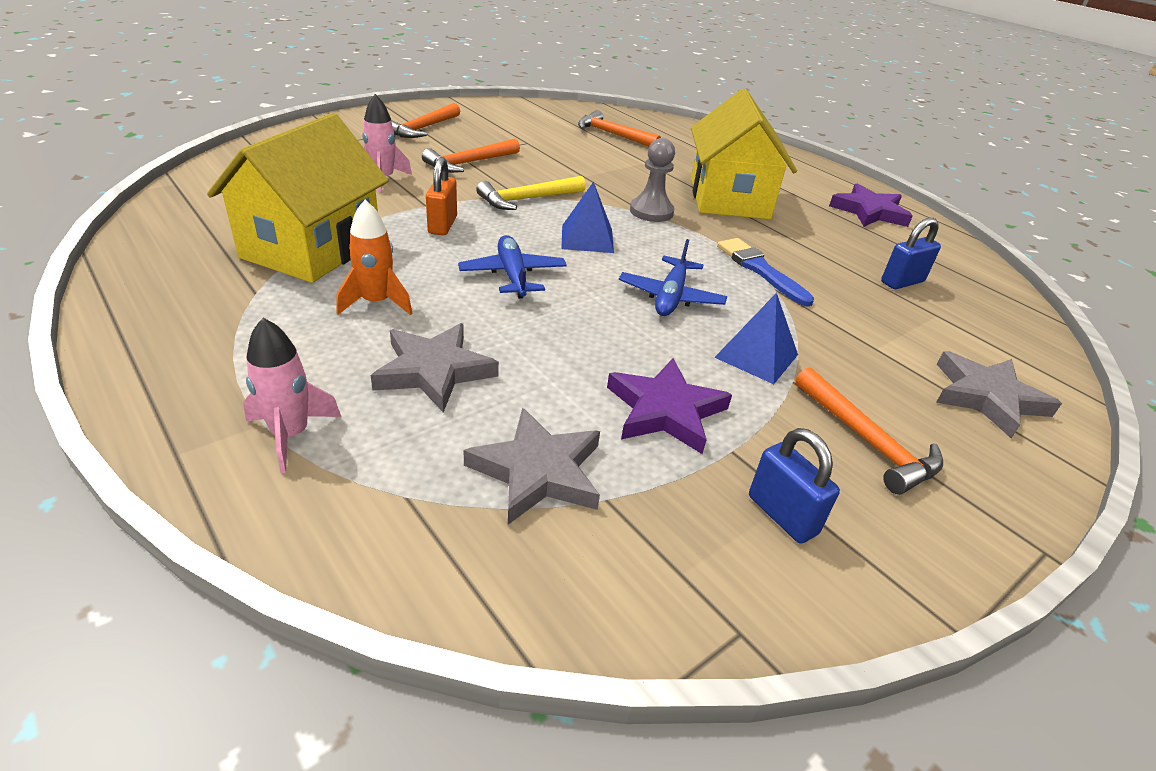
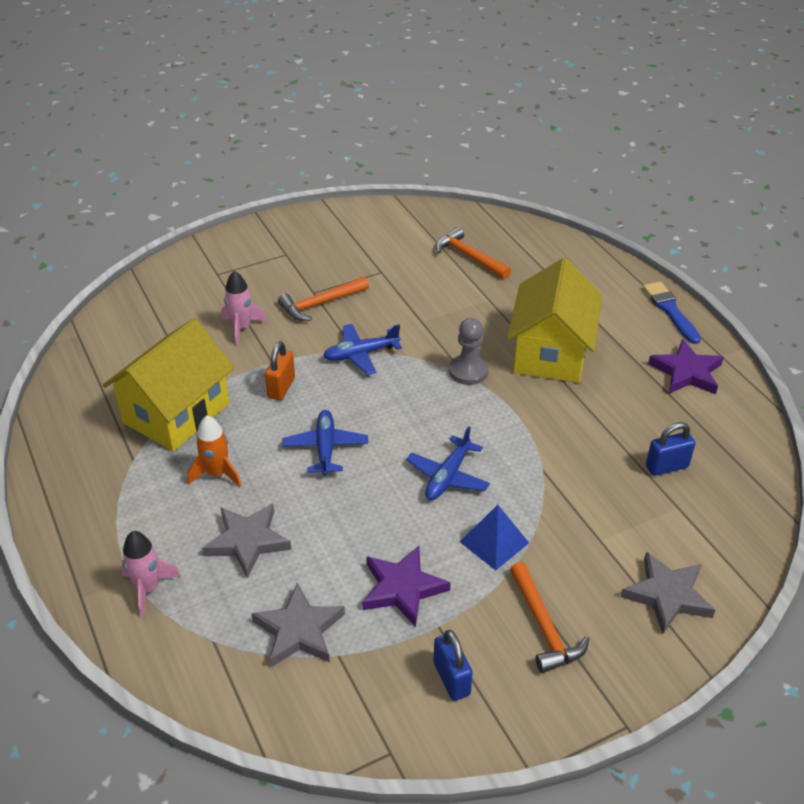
camera: 15 degrees right, 5 degrees up
(422, 128) = (287, 253): orange hammer -> none
(527, 199) = (360, 354): yellow hammer -> blue plane
(587, 238) = (399, 406): blue pyramid -> none
(760, 270) = (539, 448): blue brush -> blue brush (670, 310)

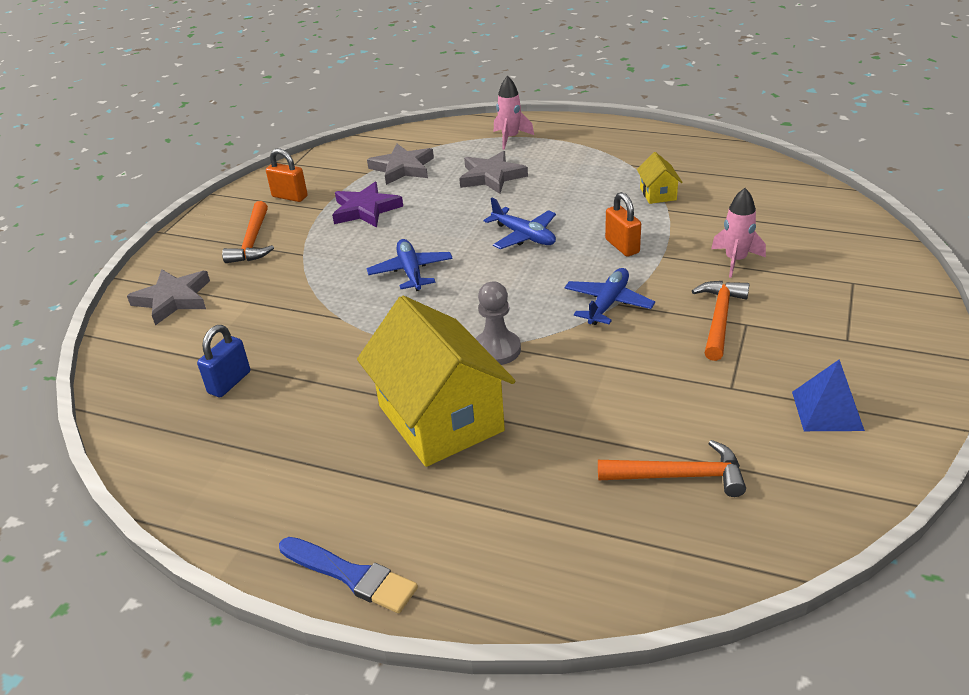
camera: 140 degrees right, 5 degrees down
(176, 413) = (658, 194): yellow house -> yellow house, size x0.43
(217, 473) = (568, 187): orange rocket -> none
(451, 679) = (290, 197): blue padlock -> orange padlock
(494, 542) = (331, 258): blue pyramid -> blue pyramid (827, 410)
(544, 626) = (253, 241): orange hammer -> orange hammer turned 120 degrees counterclockwise
(686, 372) = (270, 494): purple star -> none

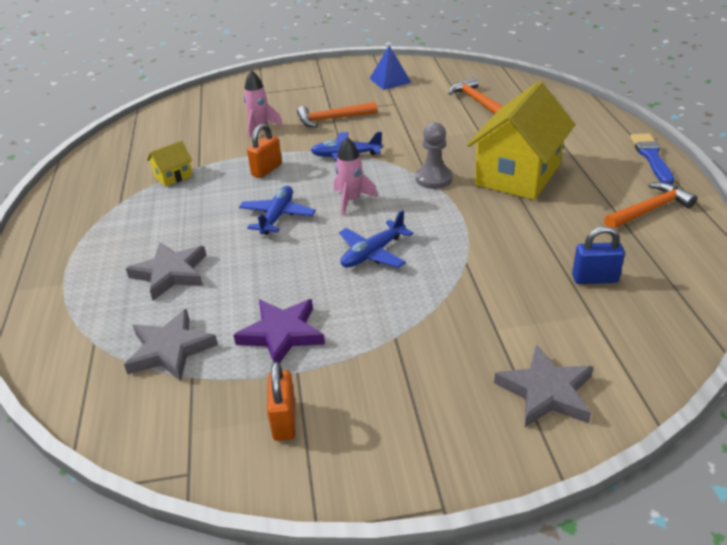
camera: 120 degrees left, 0 degrees up
(253, 241) = (401, 393): orange hammer -> orange hammer (649, 209)
(510, 138) = (69, 294): pink rocket -> pink rocket (351, 201)

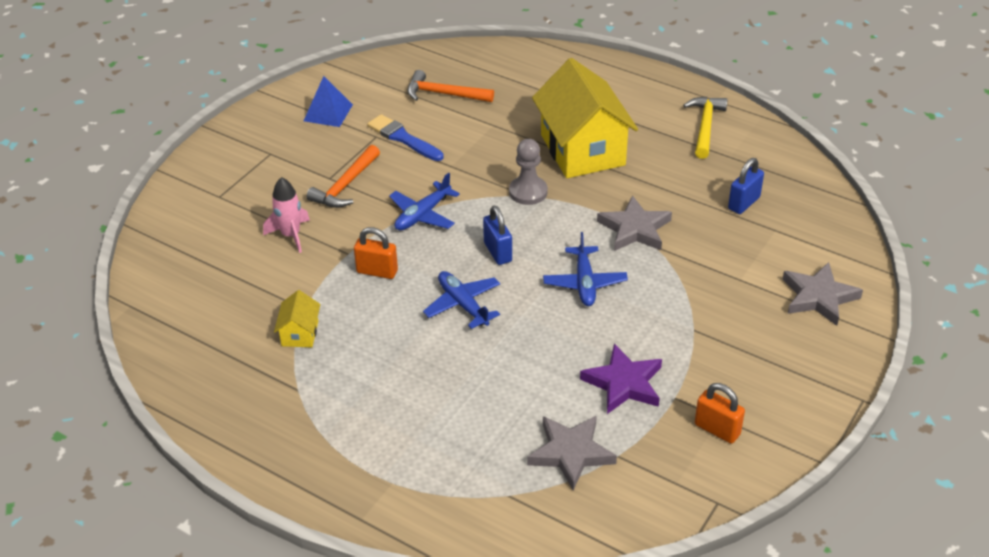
camera: 50 degrees left, 5 degrees up
(170, 273) = (465, 407): grey star -> grey star (635, 229)
(266, 170) = (377, 271): orange padlock -> orange padlock turned 60 degrees counterclockwise
(351, 201) = (497, 252): pink rocket -> blue padlock
(649, 209) = (705, 126): orange hammer -> yellow hammer
(651, 157) = (648, 78): blue brush -> blue brush (403, 138)

